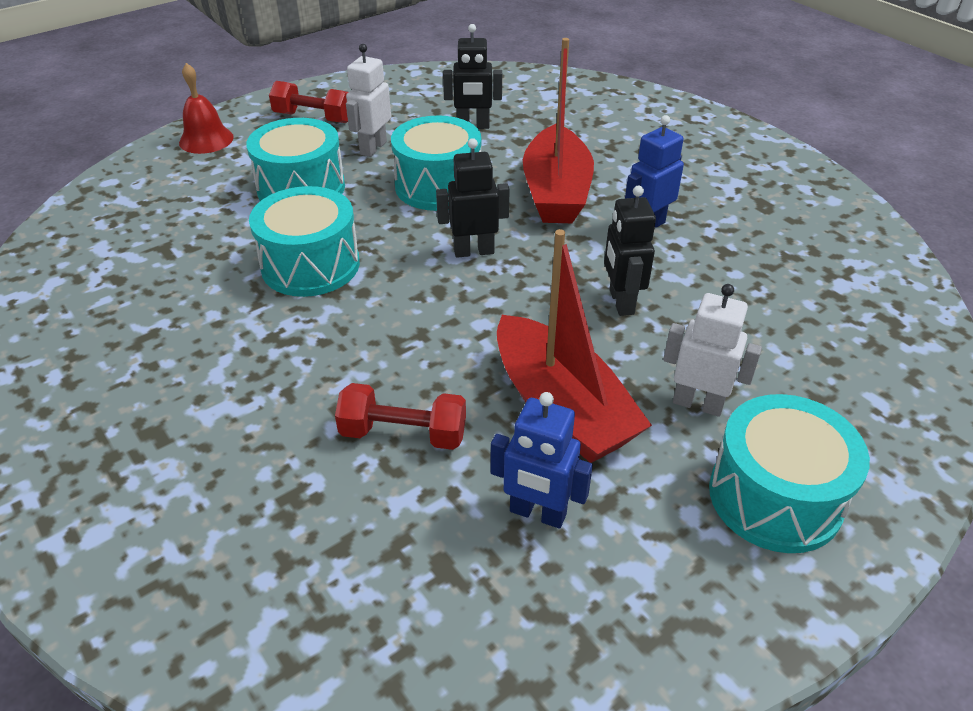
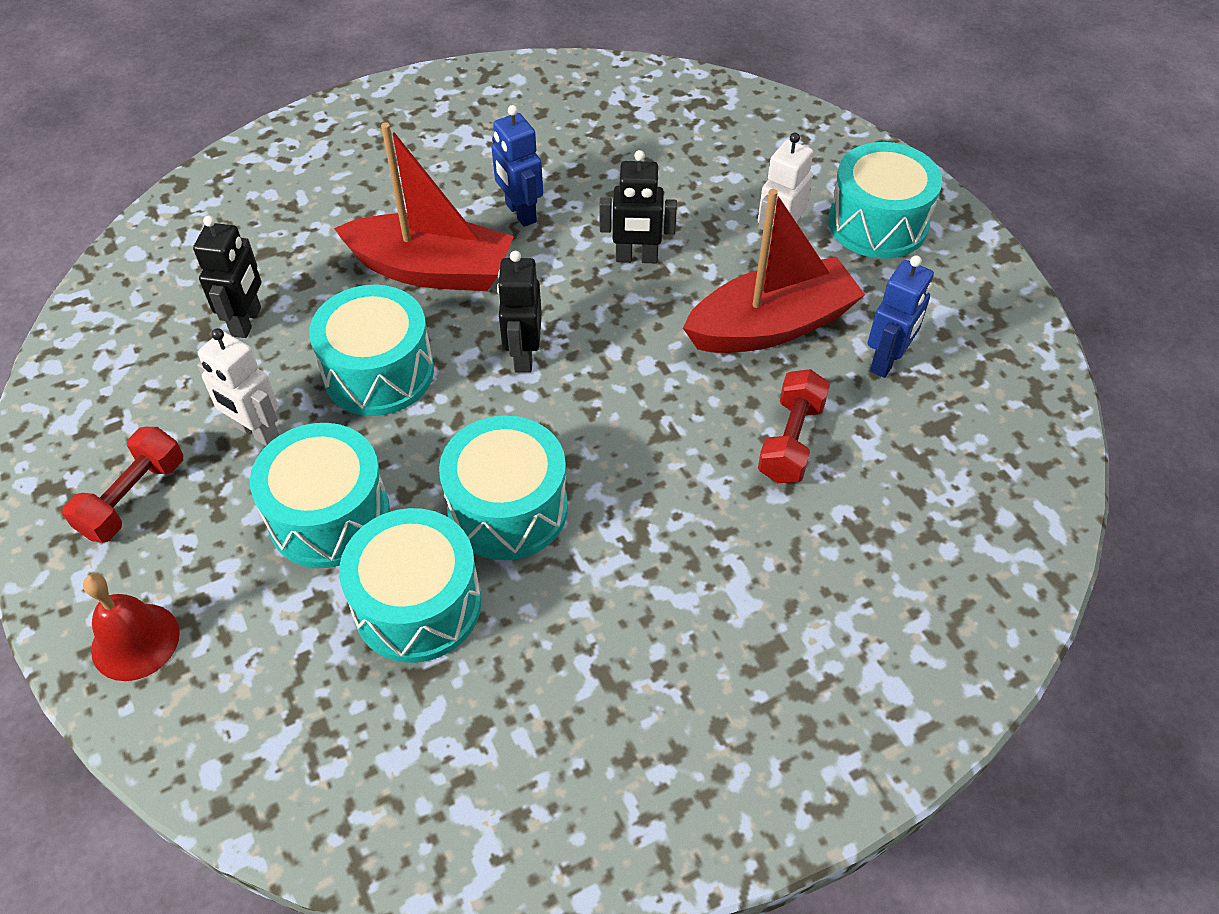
camera: 80 degrees left, 10 degrees up
(223, 237) = (418, 604): none -> turquoise drum

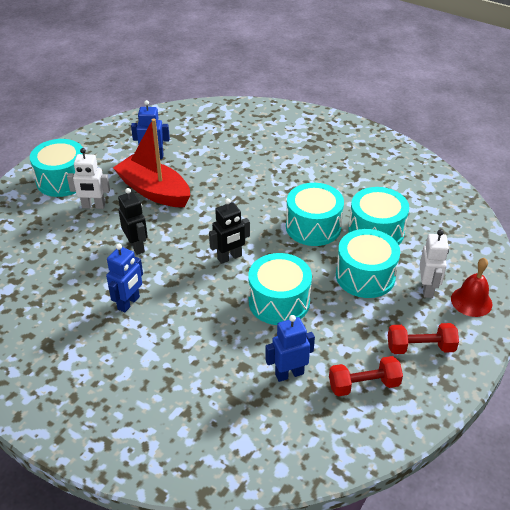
camera: 120 degrees left, 10 degrees down
(247, 322) = (289, 374): black robot -> blue robot
(256, 432) = (348, 326): white robot -> white robot (427, 289)
(432, 270) = (196, 317): red boat -> none
(791, 441) = (215, 168): red dumbbell -> red dumbbell (364, 385)

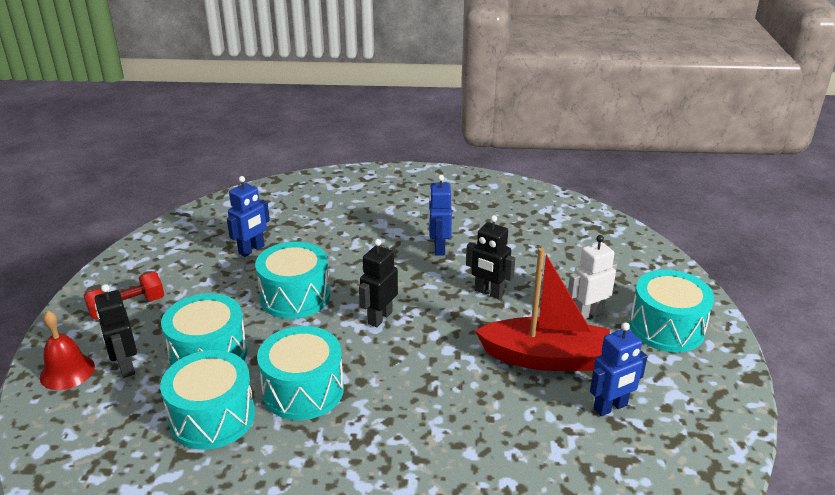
camera: 150 degrees right, 10 degrees down
(364, 385) = (179, 263): red dumbbell -> none
(427, 289) = (125, 367): white robot -> black robot

